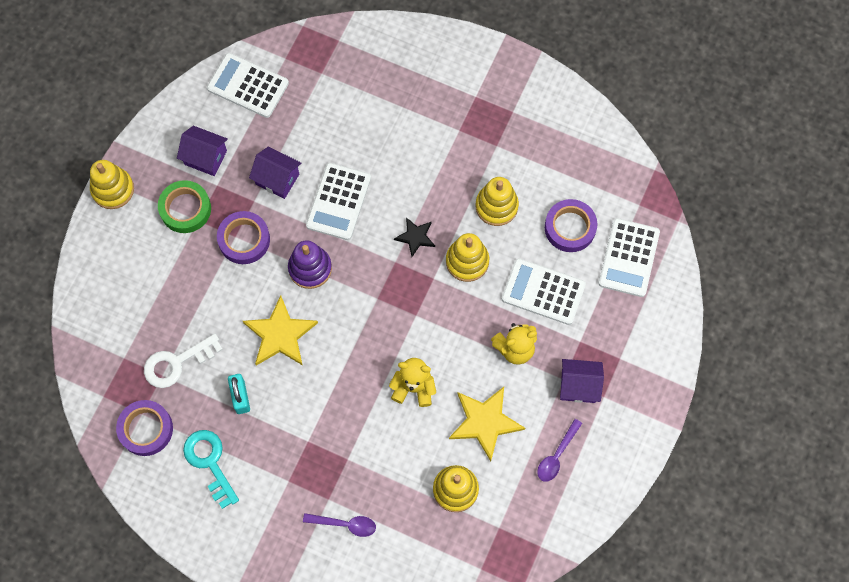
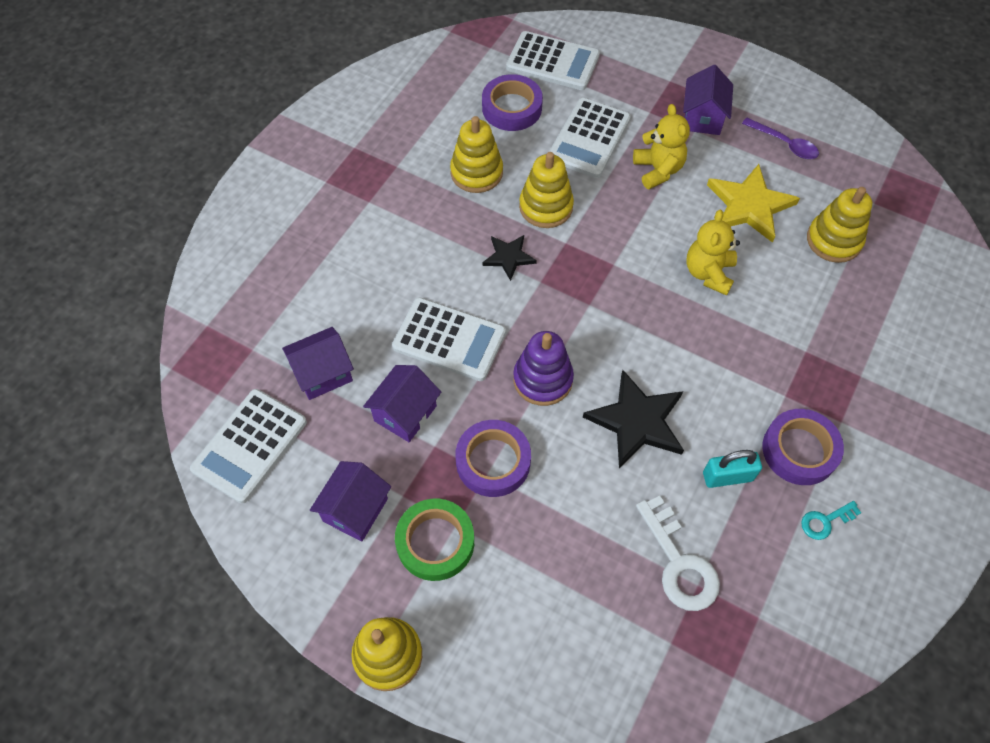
camera: 85 degrees left, 10 degrees down
(146, 429) = (782, 611): purple tape -> purple tape (799, 450)
(210, 463) = (825, 521): turquoise key -> turquoise key, size x0.54
(280, 334) = (637, 421): yellow star -> black star
(305, 122) = (323, 374): none -> purple house
(345, 524) = (891, 359): purple spoon -> none

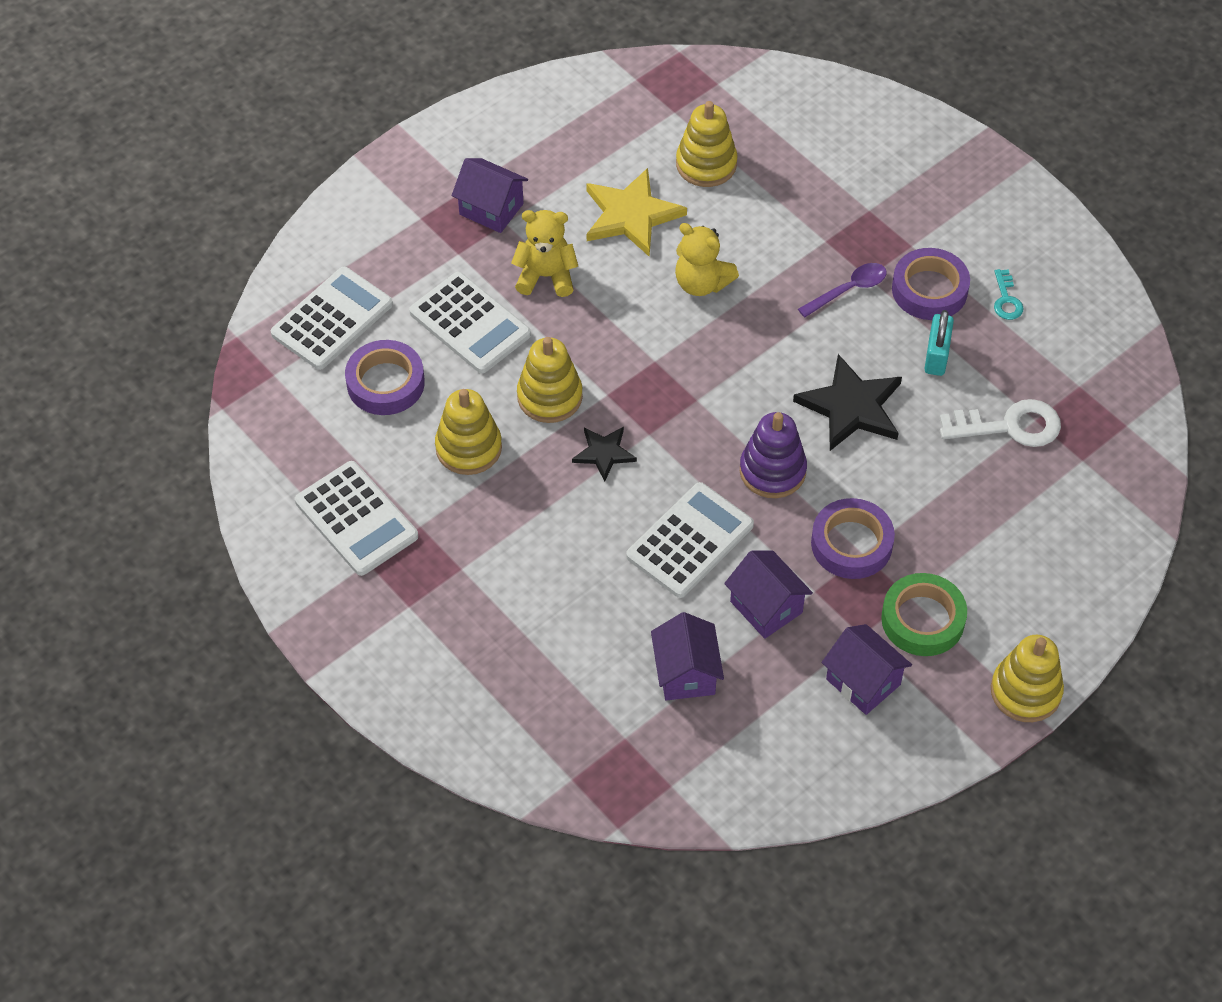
camera: 70 degrees left, 5 degrees down
(250, 445) = (751, 765): white calculator -> white calculator (356, 519)
(784, 144) = (563, 152): purple spoon -> purple spoon (848, 290)

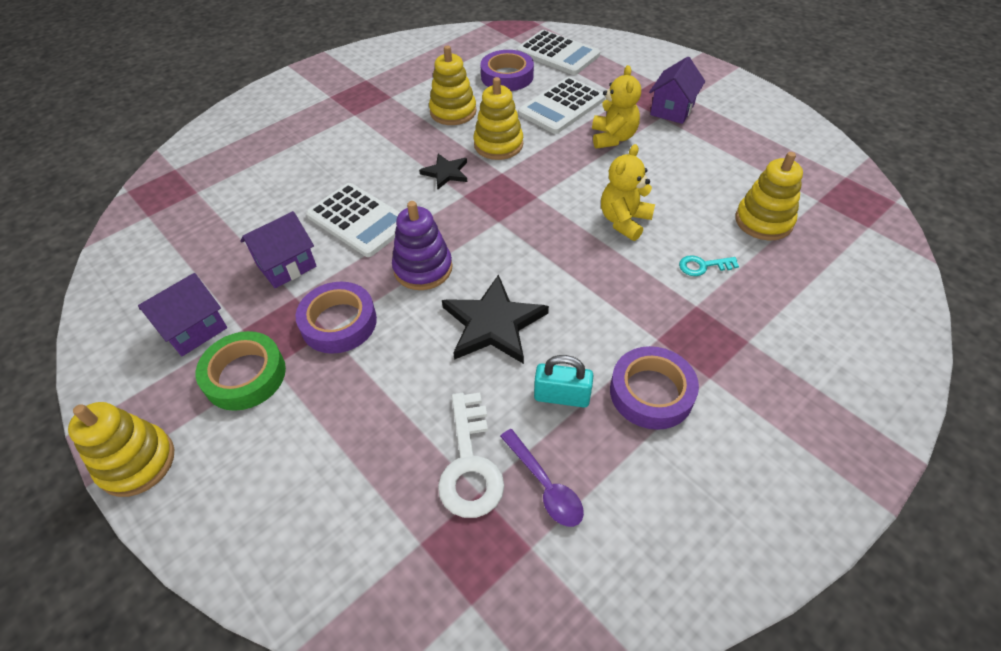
camera: 90 degrees right, 5 degrees down
(356, 519) = (399, 73): white calculator -> none
(631, 215) = (688, 178): yellow star -> none
(686, 673) = (239, 221): purple house -> none
(848, 290) = (637, 323): purple spoon -> purple spoon (545, 485)
(1006, 299) = (652, 470): turquoise key -> turquoise key (703, 266)

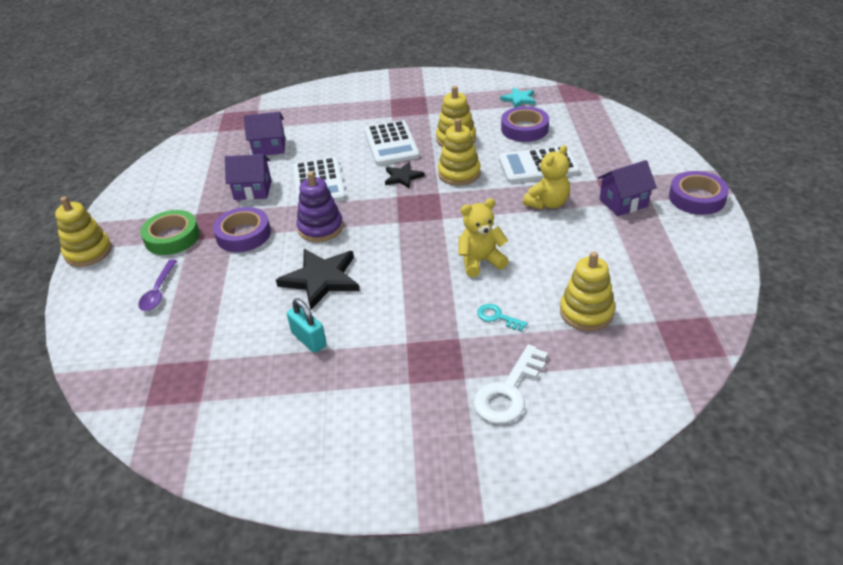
camera: 40 degrees right, 10 degrees down
(194, 329) = (175, 202): purple house -> purple house (269, 147)
(467, 50) = (519, 99): none -> turquoise star
(470, 463) = (221, 343): white key -> white key (508, 391)
(545, 485) = (243, 377): purple spoon -> purple spoon (158, 291)
(558, 53) = (585, 126): white calculator -> white calculator (391, 143)
(651, 392) = (362, 368): purple tape -> purple tape (697, 198)

